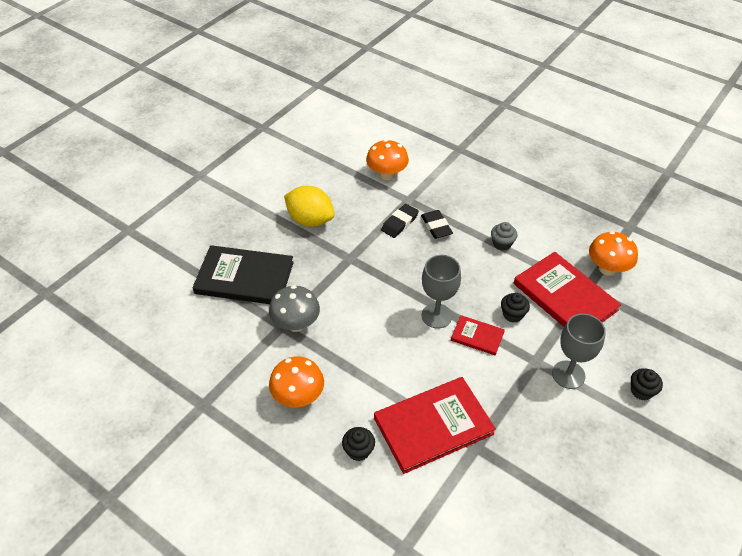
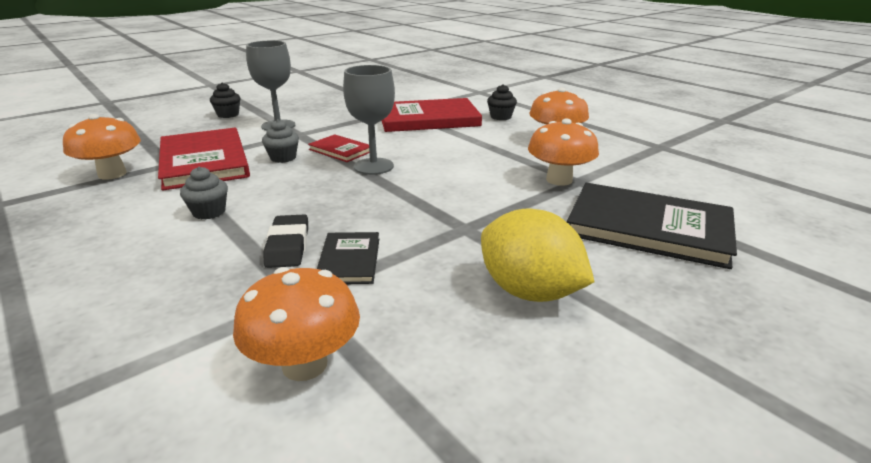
camera: 165 degrees left, 20 degrees down
(296, 324) = (559, 180): grey mushroom -> orange mushroom
(399, 223) = (349, 260): black eraser -> black book
(512, 314) = (283, 158): black cupcake -> grey cupcake

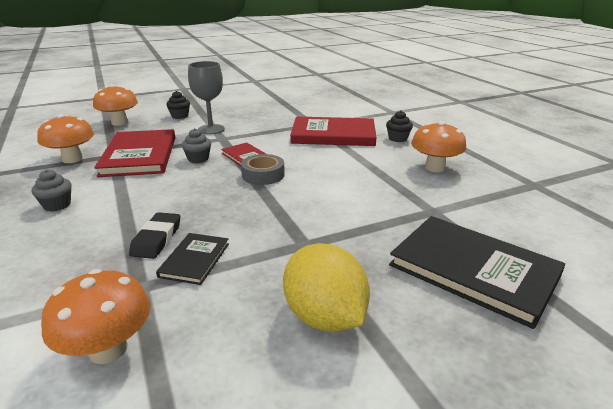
camera: 15 degrees right, 0 degrees up
(209, 212) = (118, 200): grey cupcake -> grey cupcake (57, 205)
(373, 166) = (263, 175): grey goblet -> grey tape
(559, 180) = (415, 208): orange mushroom -> orange mushroom (119, 122)

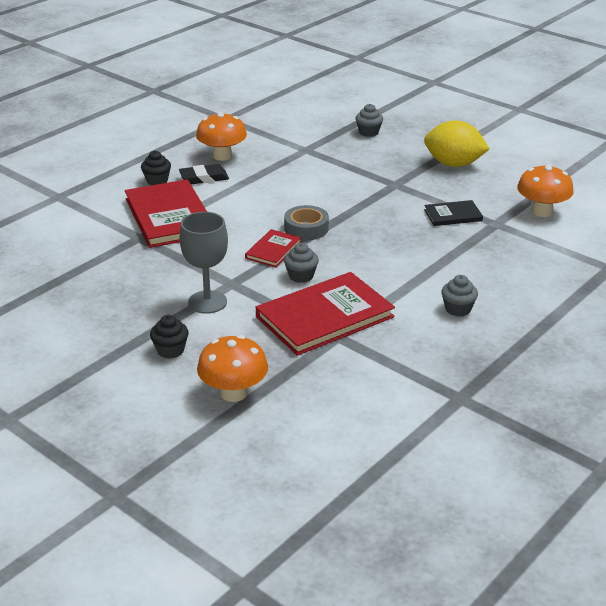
camera: 115 degrees left, 5 degrees up
(72, 159) = (372, 360): orange mushroom -> none
(156, 239) = (448, 238): black eraser -> black eraser (204, 178)
(324, 317) = (453, 164): yellow lemon -> yellow lemon turned 75 degrees clockwise
(473, 270) = (368, 132): black book -> grey cupcake

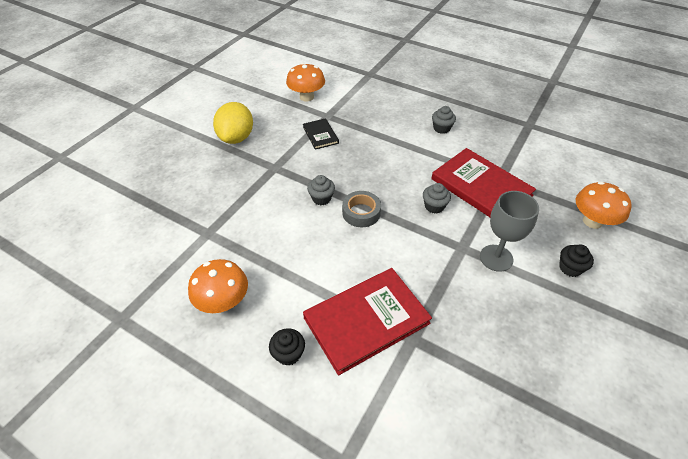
camera: 100 degrees left, 15 degrees up
(204, 178) = (277, 308): black eraser -> none
(273, 250) = (402, 229): red book -> none
(368, 132) = (171, 192): grey cupcake -> grey cupcake (321, 198)

